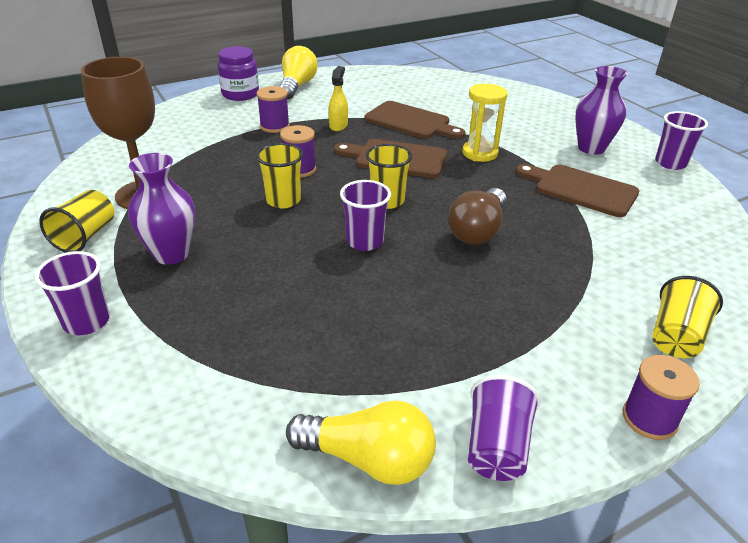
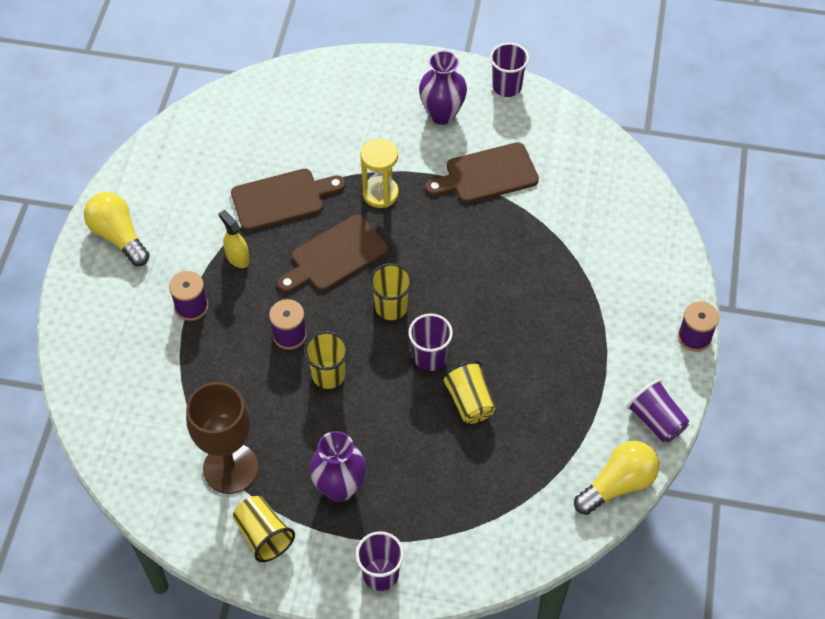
camera: 50 degrees left, 20 degrees up
(240, 94) = (90, 294): purple jar -> none
(478, 230) = (477, 280): brown light bulb -> none
(676, 336) = (657, 267): yellow cup -> yellow cup (469, 401)

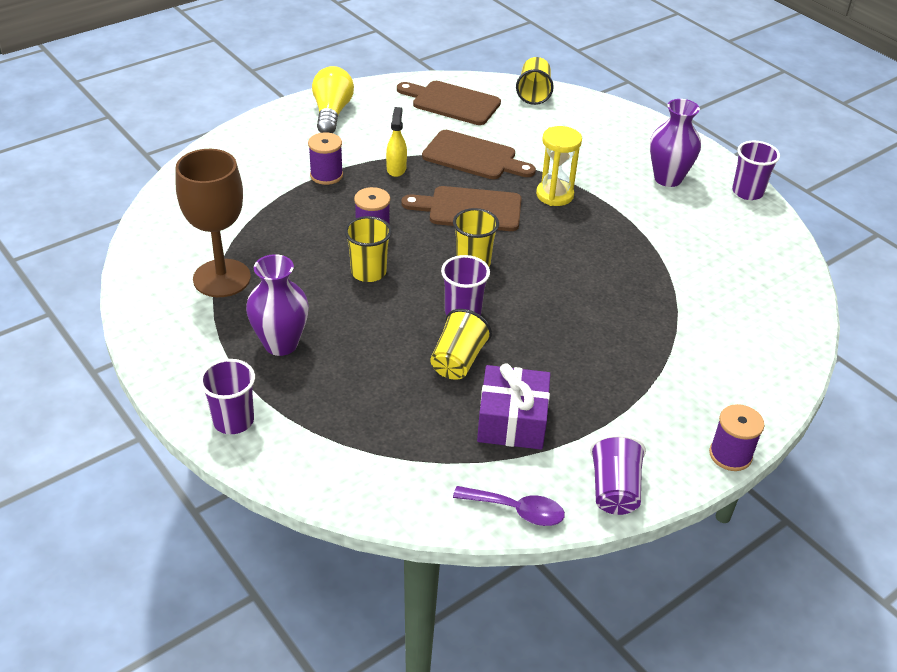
camera: 40 degrees right, 15 degrees down
(263, 535) = (186, 333): yellow cup -> yellow cup (534, 93)
(487, 174) = (661, 233): brown cutting board -> brown cutting board (452, 102)
(550, 421) = (512, 421): none -> purple gift
(618, 484) = (517, 510): yellow light bulb -> purple spoon

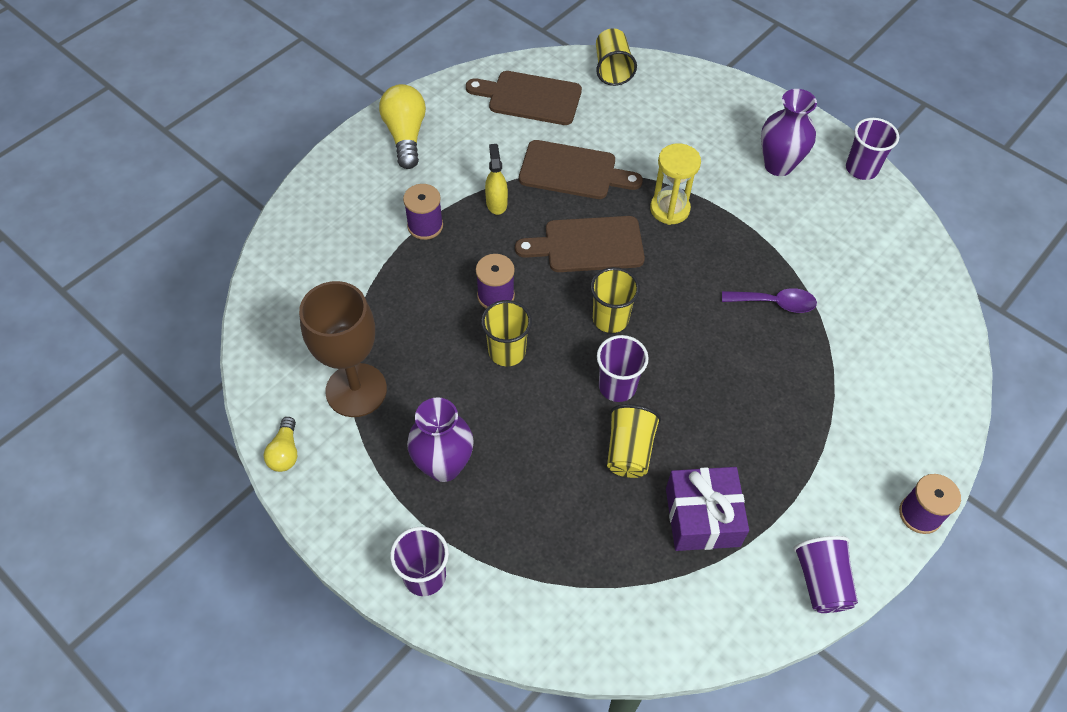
camera: 10 degrees left, 15 degrees up
(141, 311) = (285, 452): none -> yellow light bulb
(517, 510) = (735, 627): purple spoon -> purple spoon (775, 303)

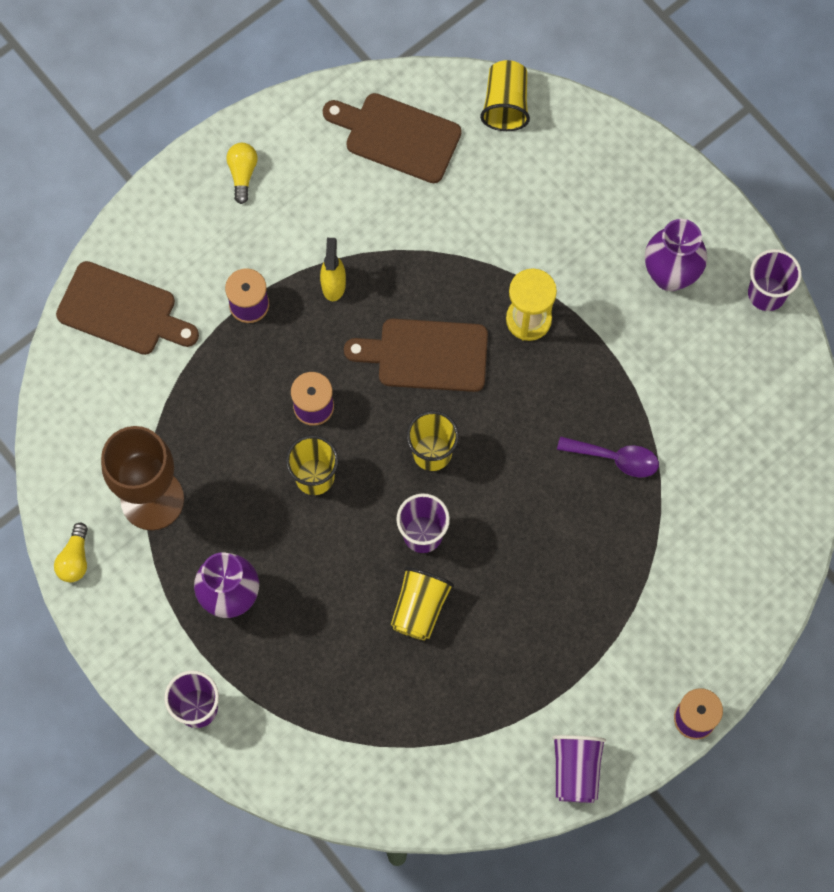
camera: 10 degrees right, 15 degrees up
(405, 135) = (242, 174): yellow light bulb -> yellow light bulb, size x0.57
(573, 171) = (428, 252): brown cutting board -> brown cutting board (122, 311)
(702, 517) = (477, 689): purple gift -> none

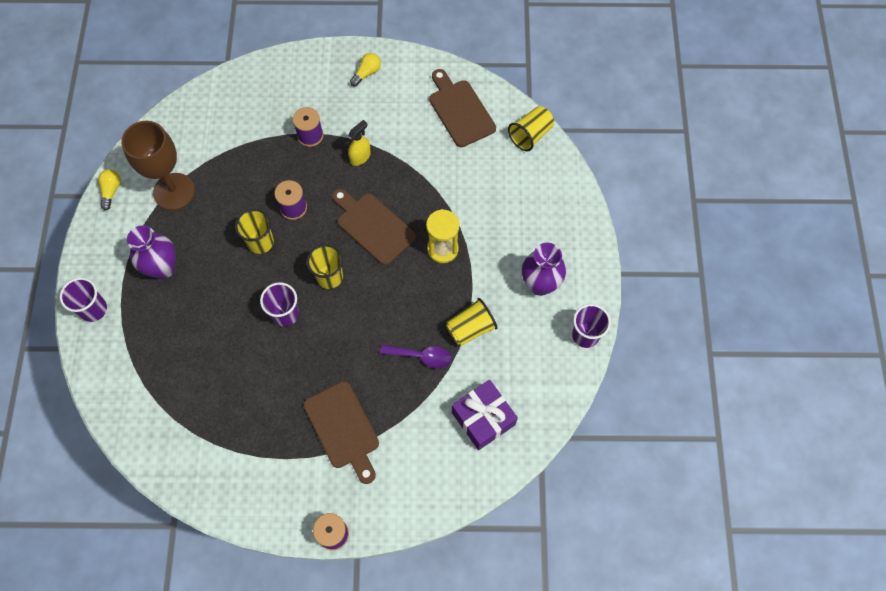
camera: 40 degrees right, 5 degrees down
(75, 559) = (111, 191): yellow light bulb -> yellow light bulb turned 135 degrees clockwise
(122, 311) = (248, 93): brown cutting board -> brown cutting board (343, 429)
(419, 608) = (247, 350): yellow cup -> yellow cup (470, 328)
(576, 770) = (243, 506): purple cup -> none
(615, 458) = (421, 356): purple spoon -> purple spoon turned 45 degrees counterclockwise
(739, 471) = (483, 418): none -> purple gift

